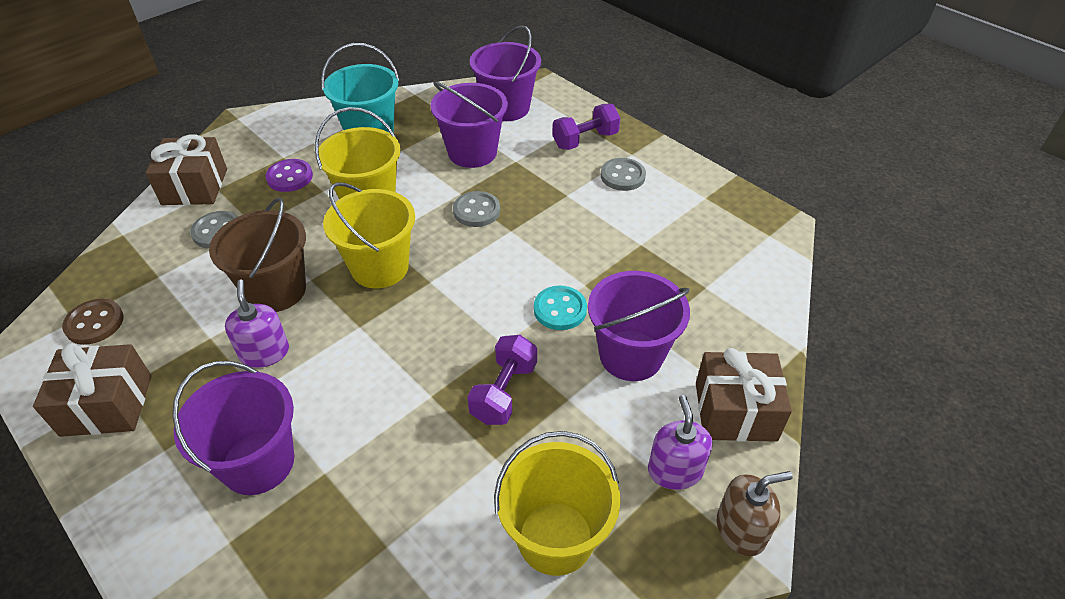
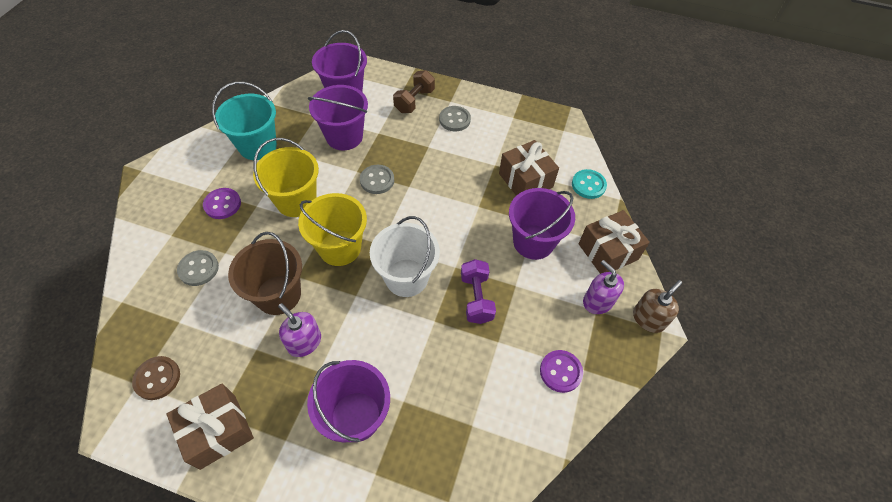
camera: 30 degrees left, 10 degrees up
(194, 187) = (151, 240): brown gift -> brown gift (525, 180)
(433, 331) = (406, 277): none -> white bucket
(555, 538) = (560, 372): yellow bucket -> purple button
(560, 309) = (474, 229): turquoise button -> turquoise button (588, 185)
(585, 140) = (414, 101): purple dumbbell -> brown dumbbell

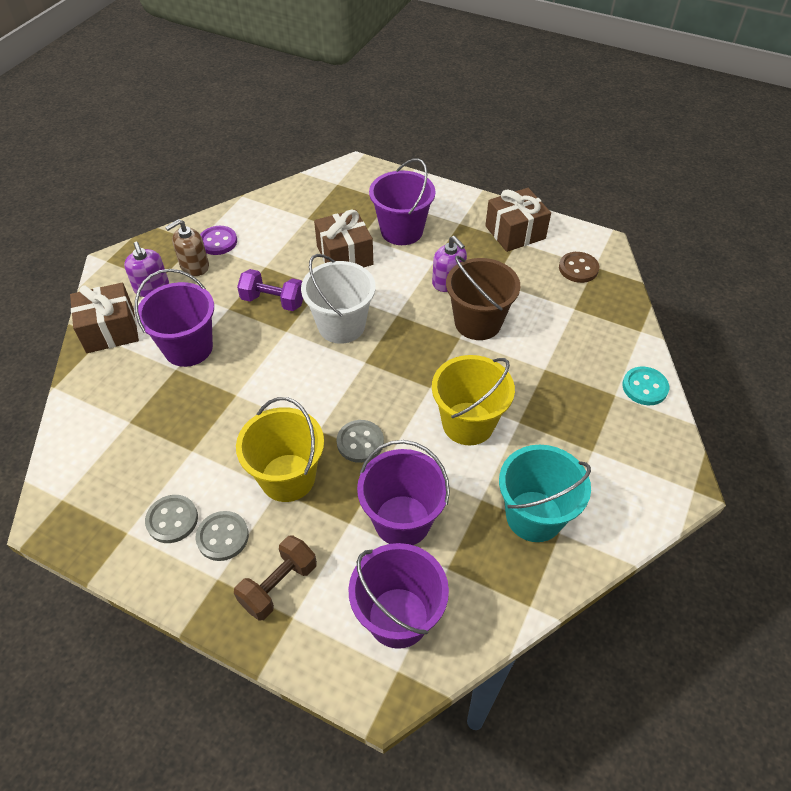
camera: 170 degrees left, 5 degrees down
(198, 269) = (570, 354): grey button -> grey button (172, 520)
(222, 204) = (563, 427): purple button -> none
(340, 248) = (412, 362): yellow bucket -> yellow bucket (287, 477)
(476, 298) = (273, 301): purple dumbbell -> purple dumbbell turned 75 degrees counterclockwise
(525, 180) = (160, 423): brown gift -> brown gift (345, 255)
(588, 185) = (81, 409): turquoise button -> turquoise button (644, 387)
(648, 319) = (112, 270): brown soap dispenser -> brown soap dispenser (194, 266)

